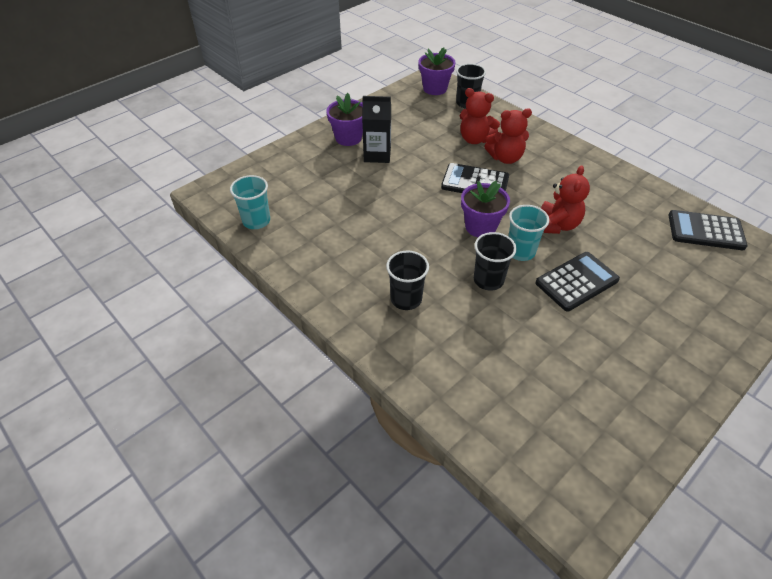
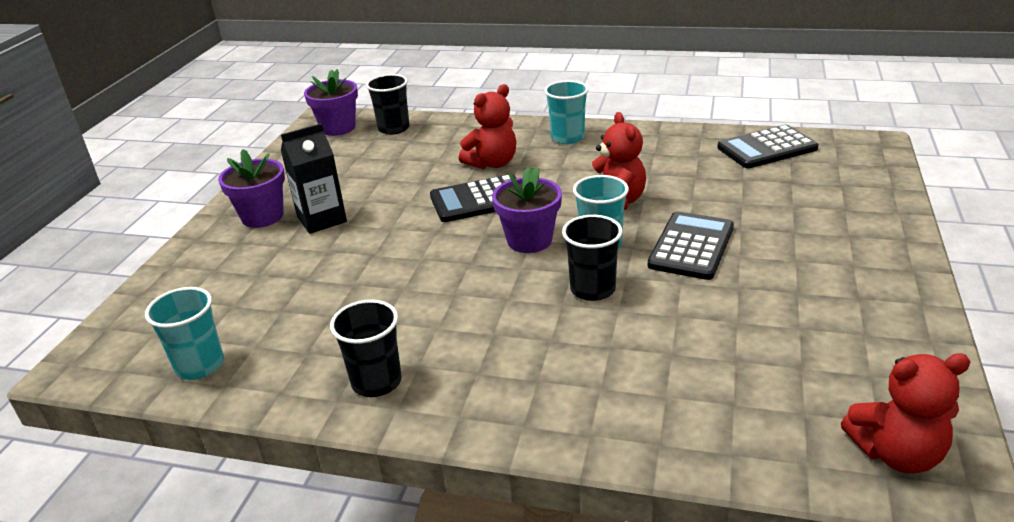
camera: 30 degrees left, 15 degrees down
(406, 299) = (510, 357): black cup -> black cup (376, 382)
(475, 139) = (437, 159): red teddy bear -> red teddy bear (896, 453)
(571, 159) = (567, 138): none -> turquoise cup

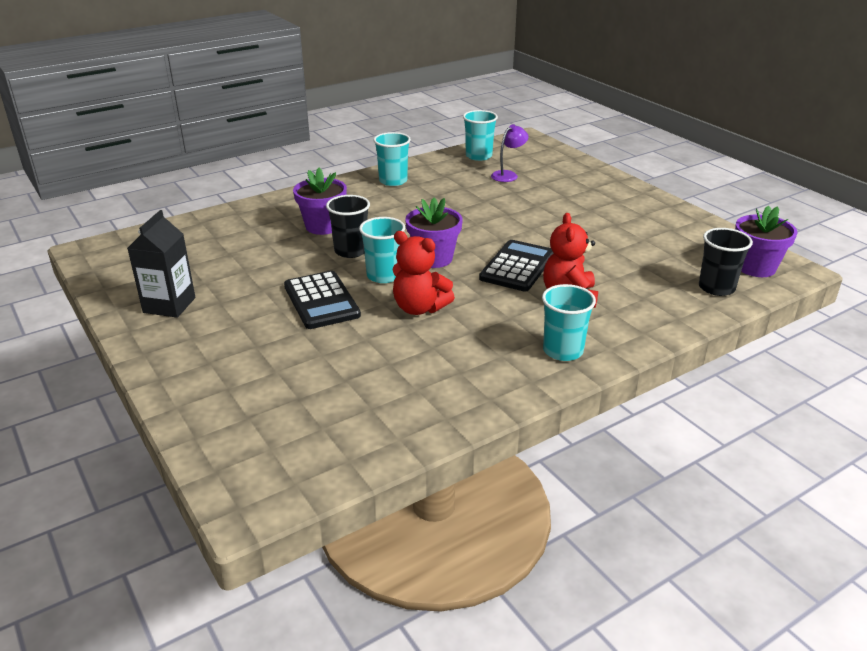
camera: 130 degrees right, 0 degrees up
(252, 308) = (508, 175): none -> purple lamp
(262, 217) = (618, 201): purple flower pot -> purple flower pot (323, 226)
(322, 219) = (582, 214): black carton -> black carton (169, 305)
(376, 382) = (393, 181): black cup -> turquoise cup
(767, 148) = (361, 434): black calculator -> none
(896, 453) = (121, 250): red teddy bear -> none

